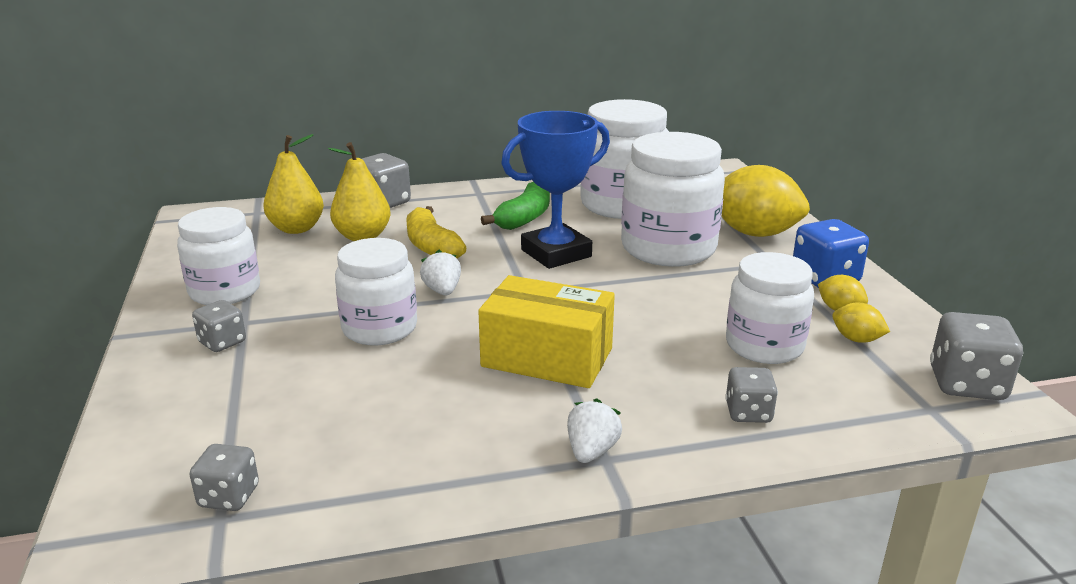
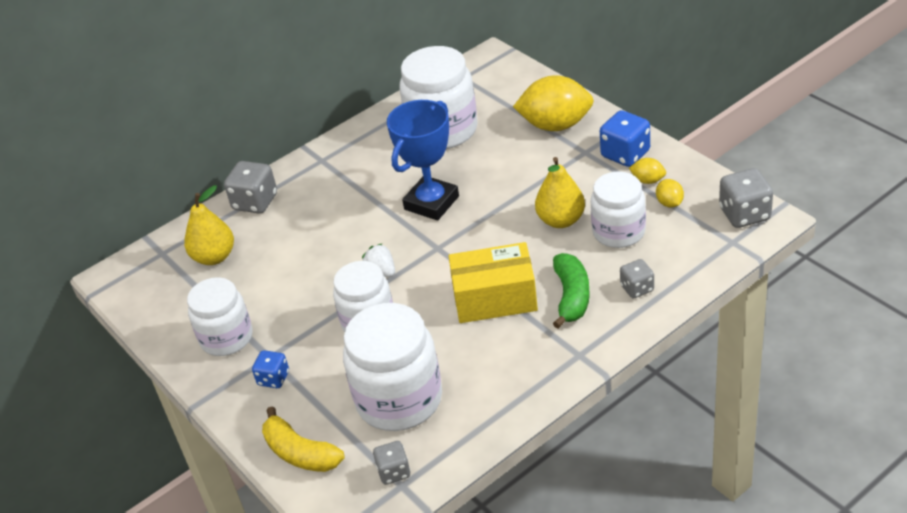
camera: 20 degrees left, 15 degrees up
(222, 342) = (273, 378): grey dice -> blue dice
(362, 236) = (274, 244): yellow pear -> yellow pear (561, 220)
(432, 246) = (336, 233): yellow banana -> yellow banana (300, 453)
(524, 218) = (380, 174): green banana -> green banana (571, 296)
(591, 451) = (568, 353): white strawberry -> none
(668, 249) = (506, 166): white jar -> white jar (399, 400)
(856, 339) = (669, 203): yellow lemon -> yellow lemon turned 60 degrees clockwise

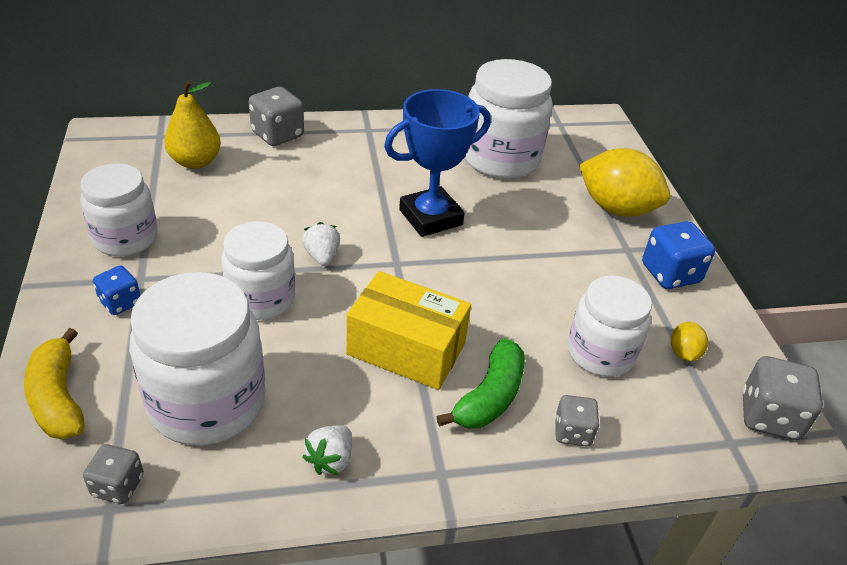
camera: 20 degrees right, 0 degrees up
(507, 385) = (330, 460): none -> white strawberry
(561, 220) = (546, 305): yellow pear -> none
(648, 180) = (676, 314): yellow lemon -> none

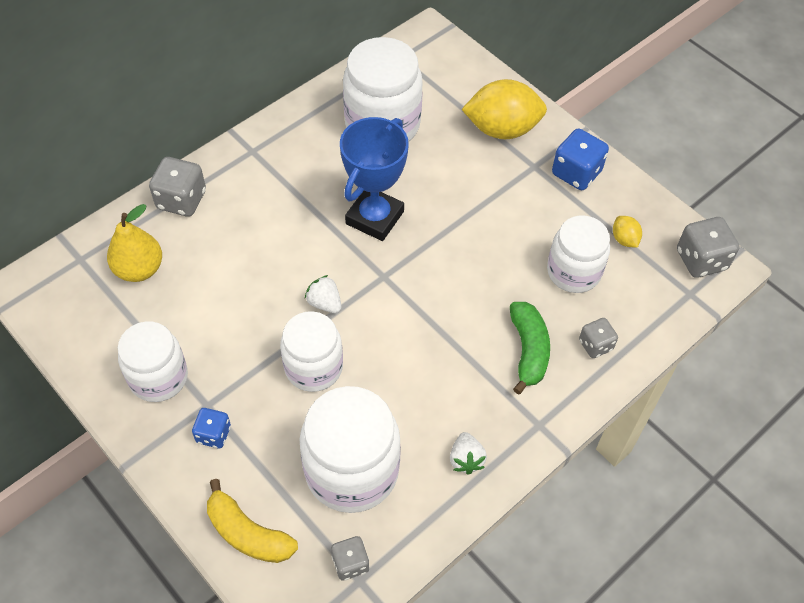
camera: 30 degrees left, 15 degrees up
(406, 349) = (447, 346): yellow box -> none

